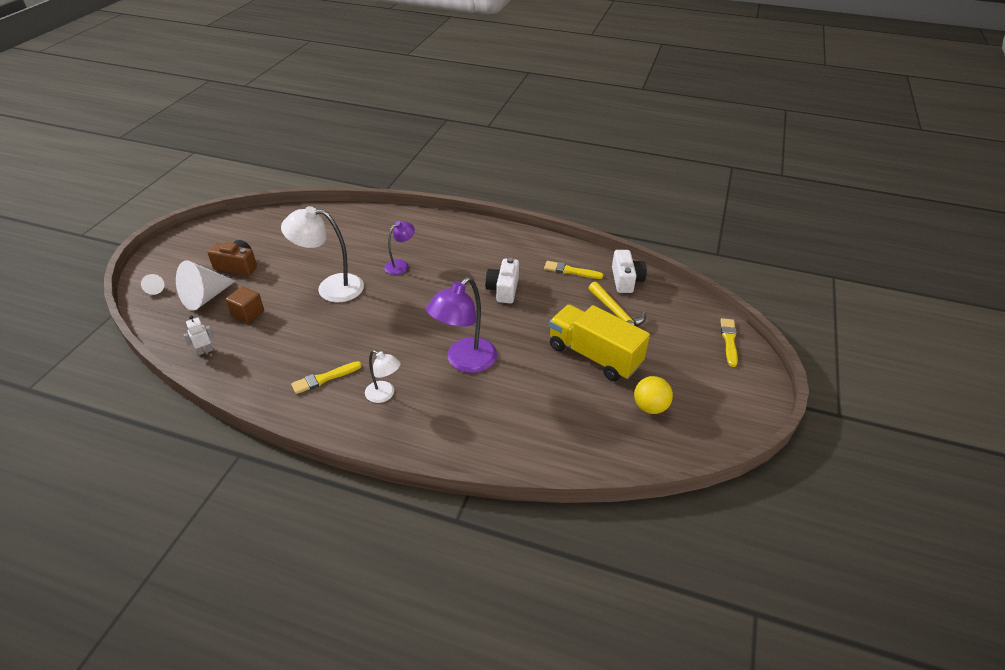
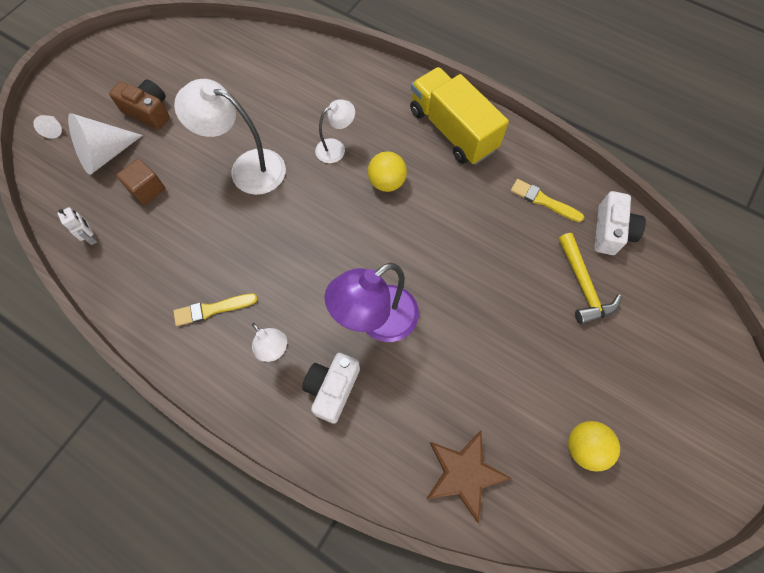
camera: 15 degrees right, 25 degrees up
(205, 351) = (91, 237): white robot -> white robot turned 75 degrees clockwise
(401, 265) = (336, 148): purple lamp -> white lamp
(447, 279) = (387, 182): none -> yellow ball
(503, 289) = (451, 214): white camera -> white camera (332, 389)
(563, 441) = (464, 473): none -> brown star
(594, 355) = (536, 348): yellow truck -> yellow truck (452, 130)
(729, 341) = (719, 364): yellow brush -> none

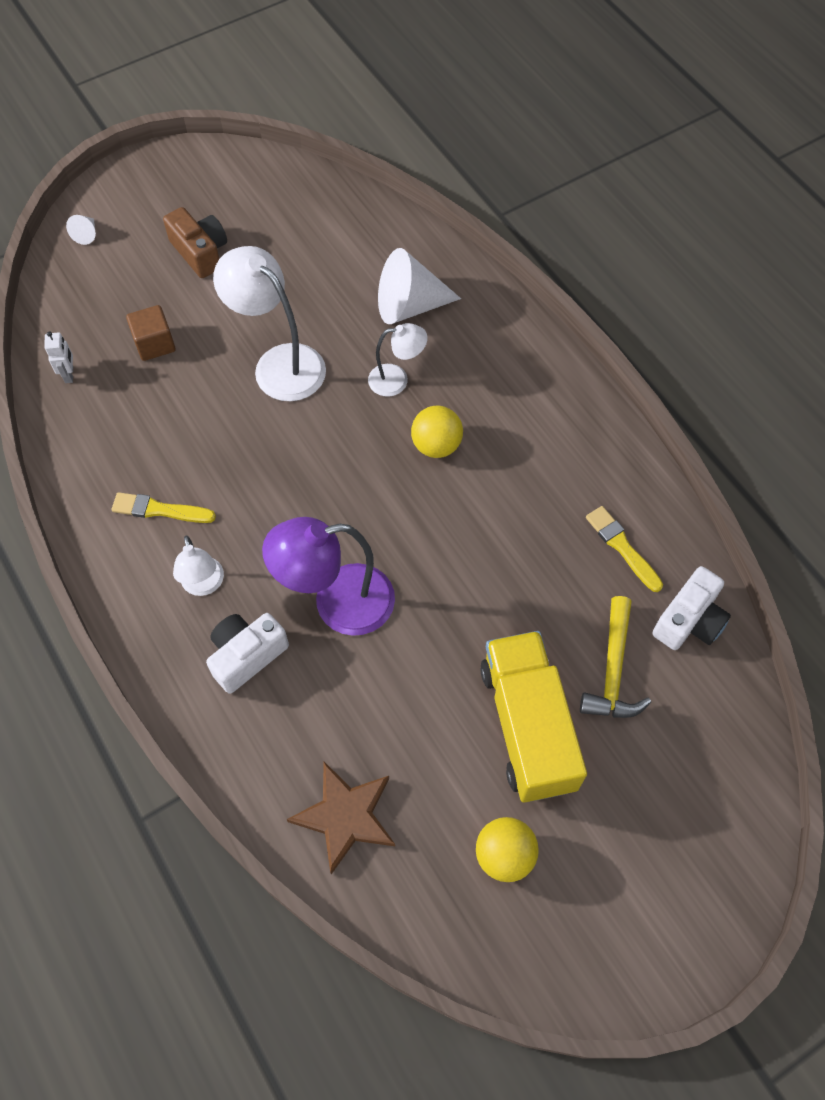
camera: 25 degrees right, 5 degrees down
(105, 154) = (128, 285): white cone -> white cone (409, 306)
(452, 130) = (554, 413): yellow truck -> yellow truck (527, 726)

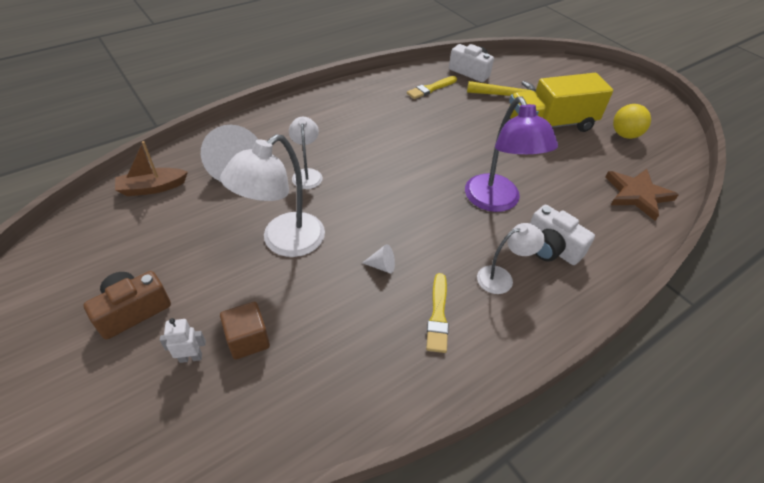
camera: 95 degrees left, 15 degrees down
(69, 374) = (279, 420): white robot -> white robot (191, 357)
(86, 234) = (61, 434): white cone -> white cone (382, 266)
(373, 233) = (152, 188): none -> brown boat
(436, 445) = (365, 156): yellow ball -> none

